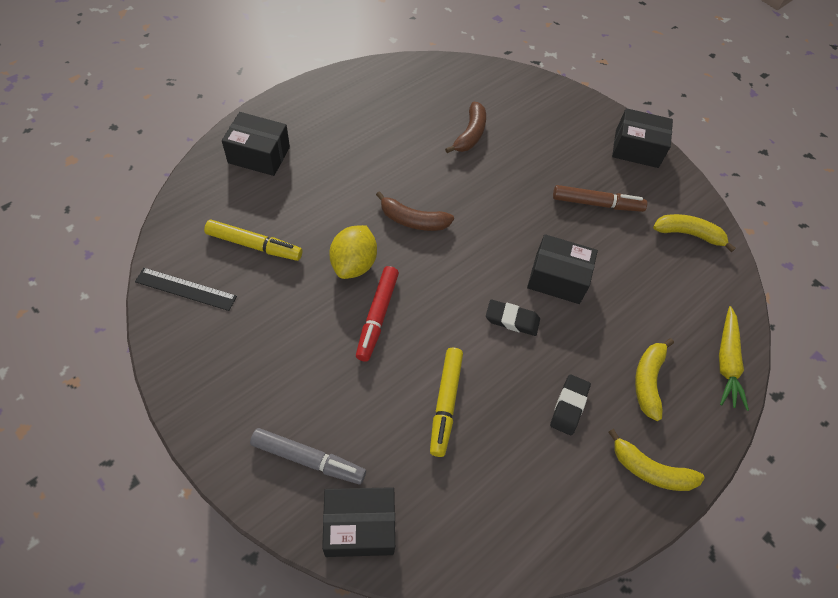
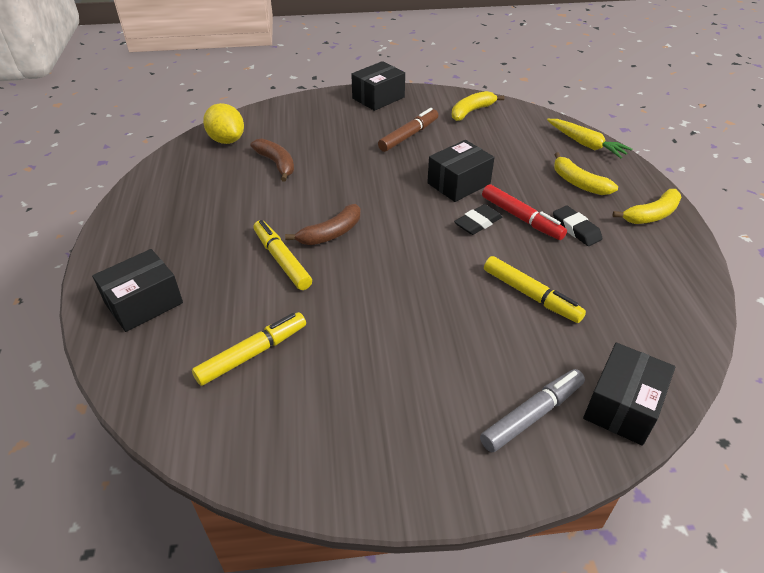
camera: 50 degrees left, 15 degrees down
(186, 289) = (254, 437): black ruler -> none
(354, 264) = (342, 290): yellow lemon -> yellow lemon (227, 140)
(358, 206) = (282, 260): none -> yellow marker
(377, 316) = (412, 299): red marker -> red marker (521, 218)

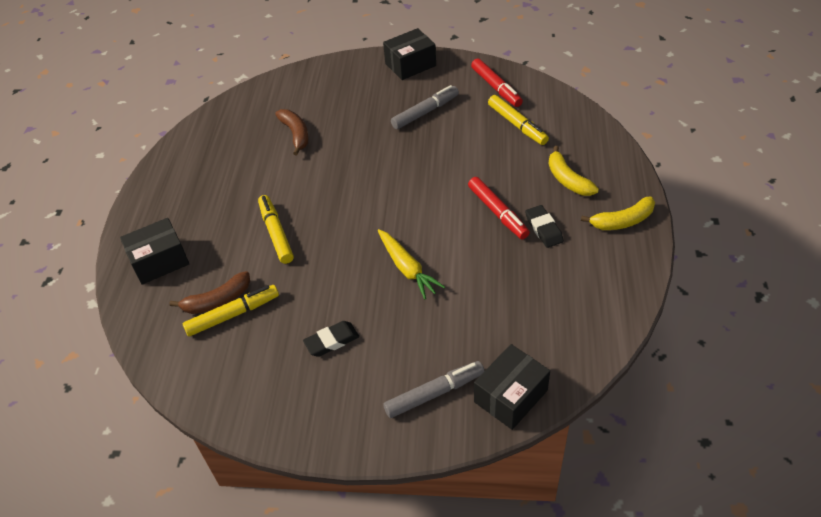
camera: 15 degrees right, 5 degrees up
(227, 140) = (258, 104): yellow lemon -> none
(331, 233) = (324, 211): brown banana -> brown banana (217, 300)
(409, 136) = (425, 112): brown marker -> grey marker
(458, 183) = (453, 170): black box -> none
(471, 111) = (496, 88): yellow banana -> red marker
(478, 223) = (456, 213): black eraser -> black eraser (331, 341)
(531, 295) = (475, 290): yellow marker -> yellow marker (517, 125)
(585, 144) = (594, 136): yellow carrot -> yellow carrot (407, 268)

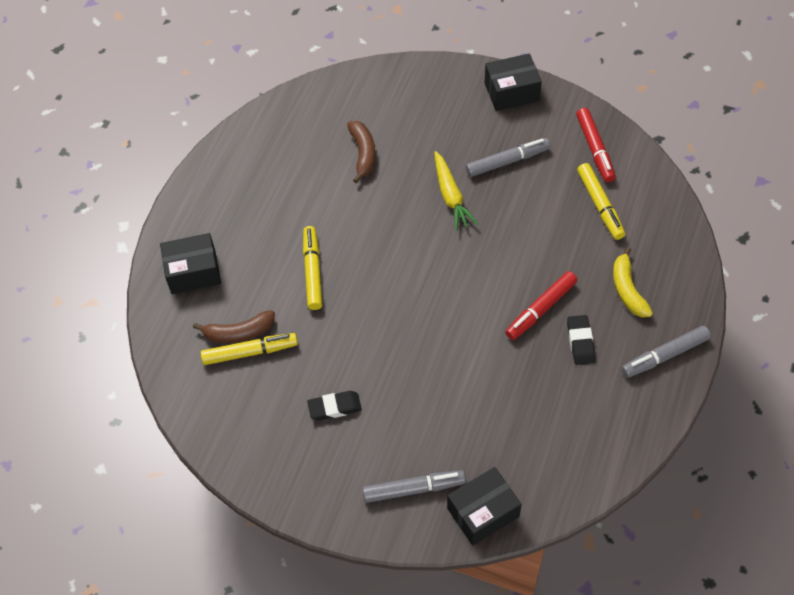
camera: 15 degrees right, 10 degrees up
(407, 268) = (429, 348): yellow carrot -> yellow carrot (451, 196)
(497, 212) = (541, 309): red marker -> red marker turned 60 degrees clockwise
(622, 221) = (665, 355): yellow banana -> grey marker

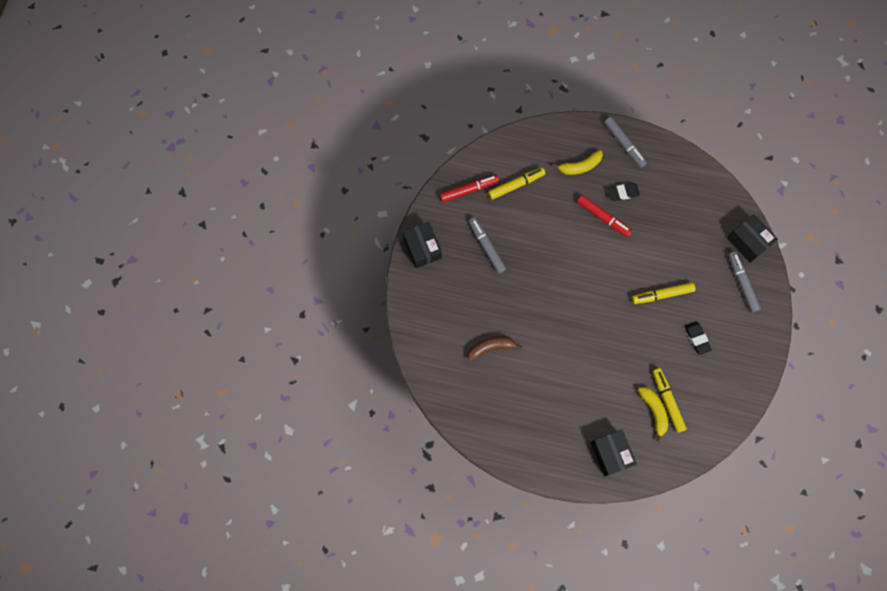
camera: 100 degrees left, 15 degrees up
(239, 332) = (653, 411): brown banana -> yellow banana
(312, 271) = (597, 369): yellow marker -> yellow marker (662, 294)
(451, 196) = (521, 282): yellow carrot -> none

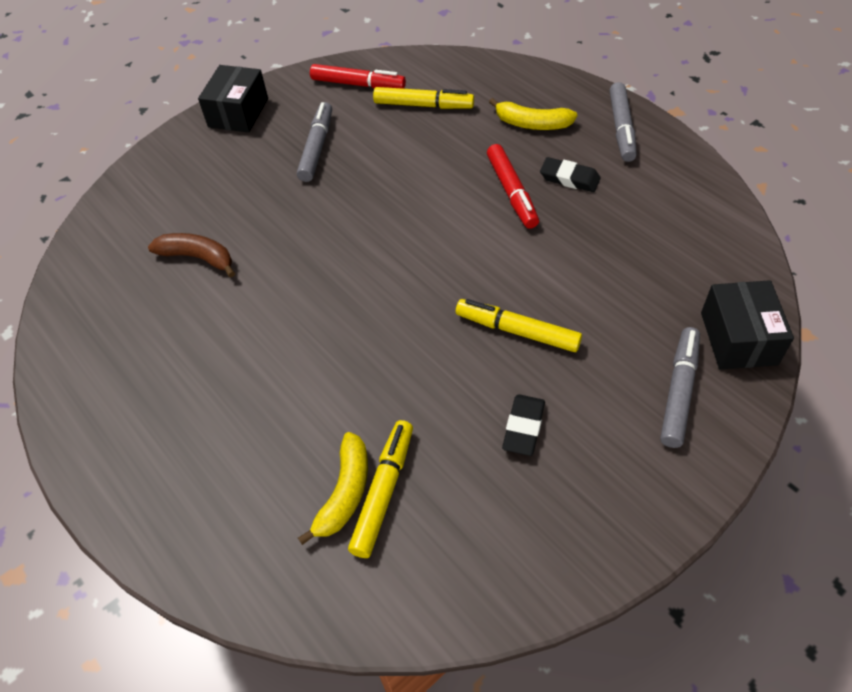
camera: 40 degrees right, 20 degrees down
(611, 454) = (210, 511): black box -> none

